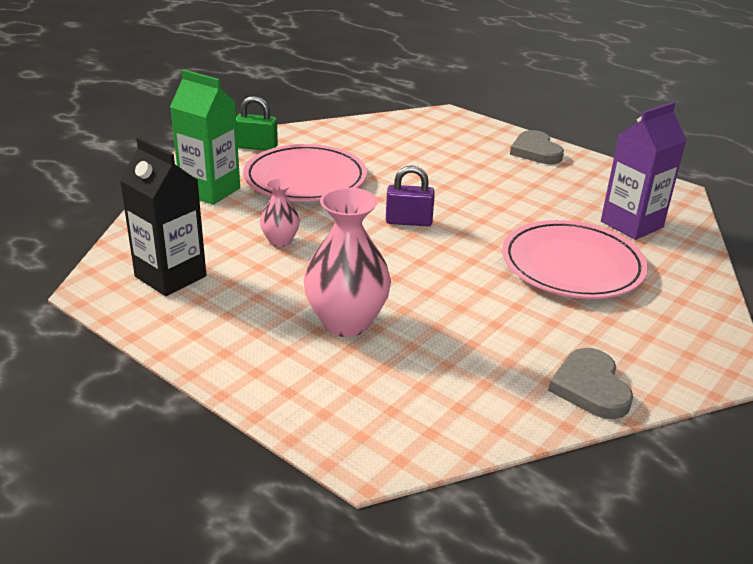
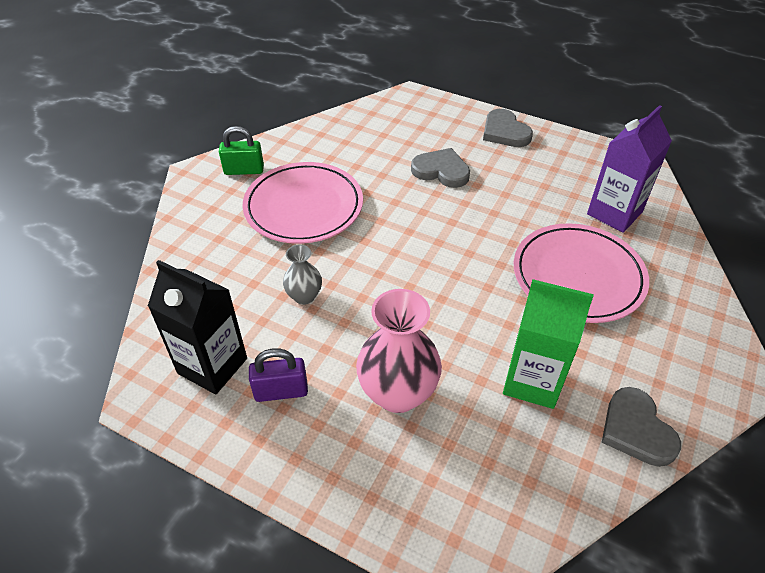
camera: 10 degrees left, 15 degrees up
(210, 191) = (216, 239): green carton -> green carton (532, 381)
(280, 241) = (304, 296): pink vase -> grey vase
(408, 221) = (416, 246): purple padlock -> purple padlock (281, 391)
(456, 171) = (441, 171): none -> grey heart

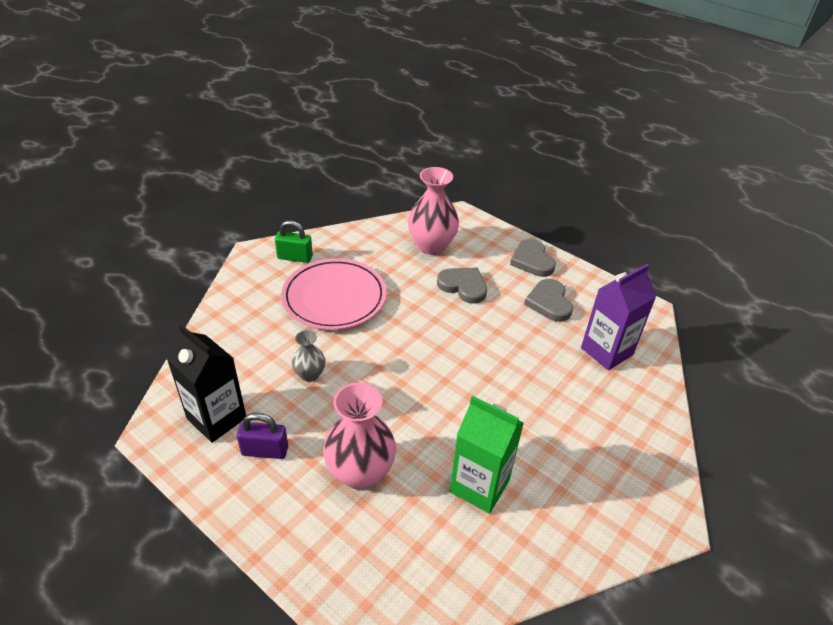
camera: 10 degrees right, 5 degrees down
(392, 133) = (431, 246): none -> pink vase
(578, 276) = (552, 402): pink plate -> none
(636, 430) = (557, 547): grey heart -> grey heart (549, 302)

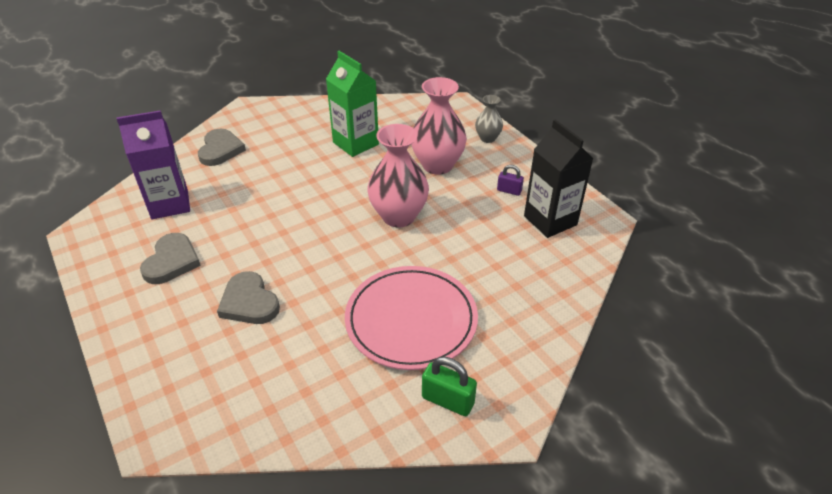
camera: 160 degrees left, 0 degrees up
(265, 451) = (509, 191): purple padlock -> purple padlock, size x0.64
(310, 374) = (460, 239): grey vase -> grey vase (487, 138)
(431, 246) = (244, 377): pink vase -> pink vase (398, 216)
(532, 260) = (134, 320): grey heart -> grey heart (220, 150)

